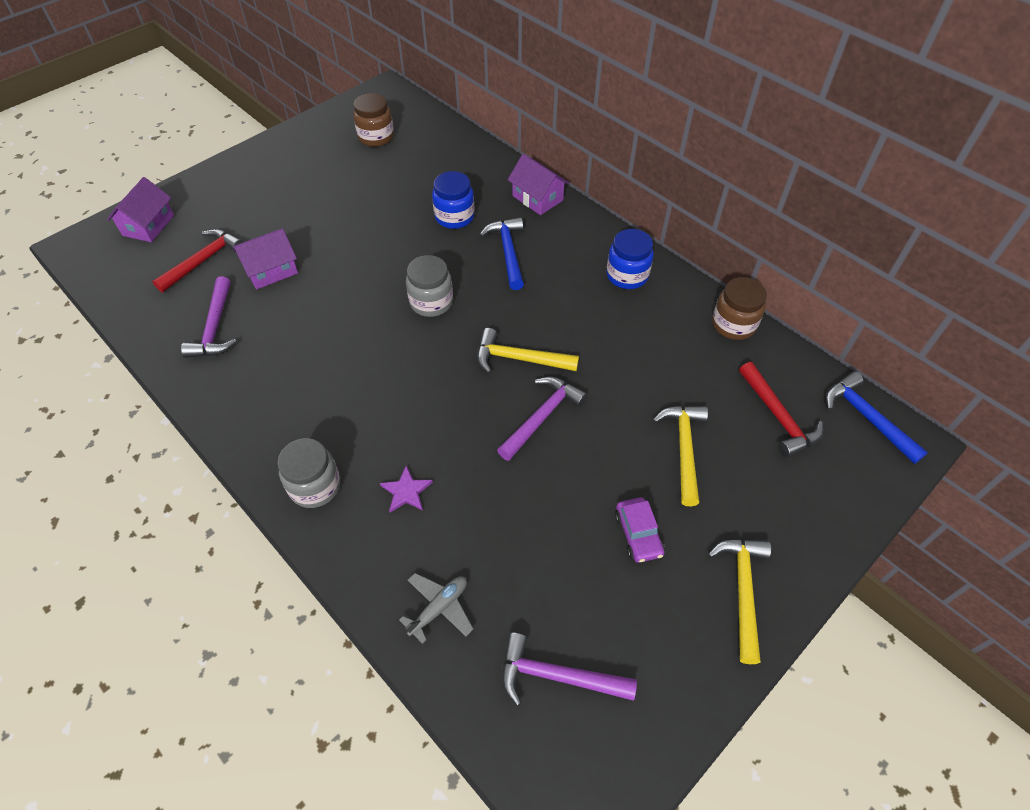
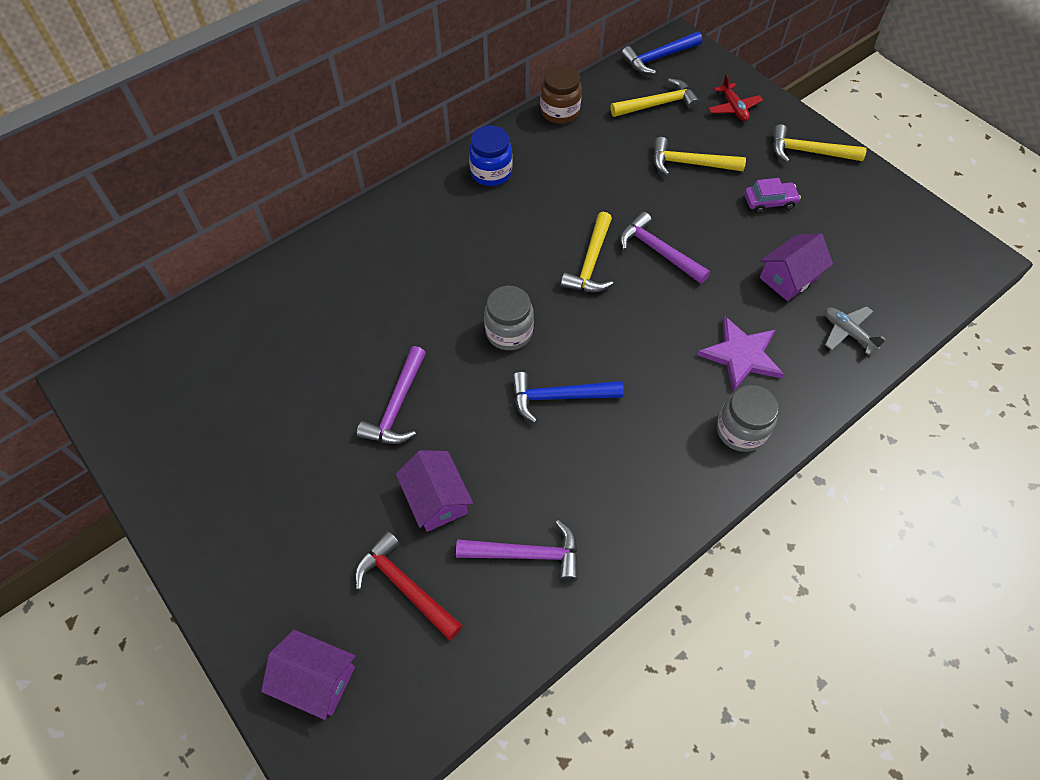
camera: 85 degrees left, 5 degrees up
(376, 137) = (197, 390): brown jar -> none
(406, 491) = (741, 355): purple star -> purple star, size x1.75
(454, 217) = (377, 307): blue jar -> none
(508, 252) = (443, 262): blue hammer -> blue hammer (558, 397)
(537, 198) = (362, 230): purple house -> purple house (789, 277)
(556, 676) = (888, 262): purple hammer -> purple hammer (397, 406)
(778, 417) = (658, 104): red hammer -> yellow hammer
(800, 501) = (733, 108): none -> red plane

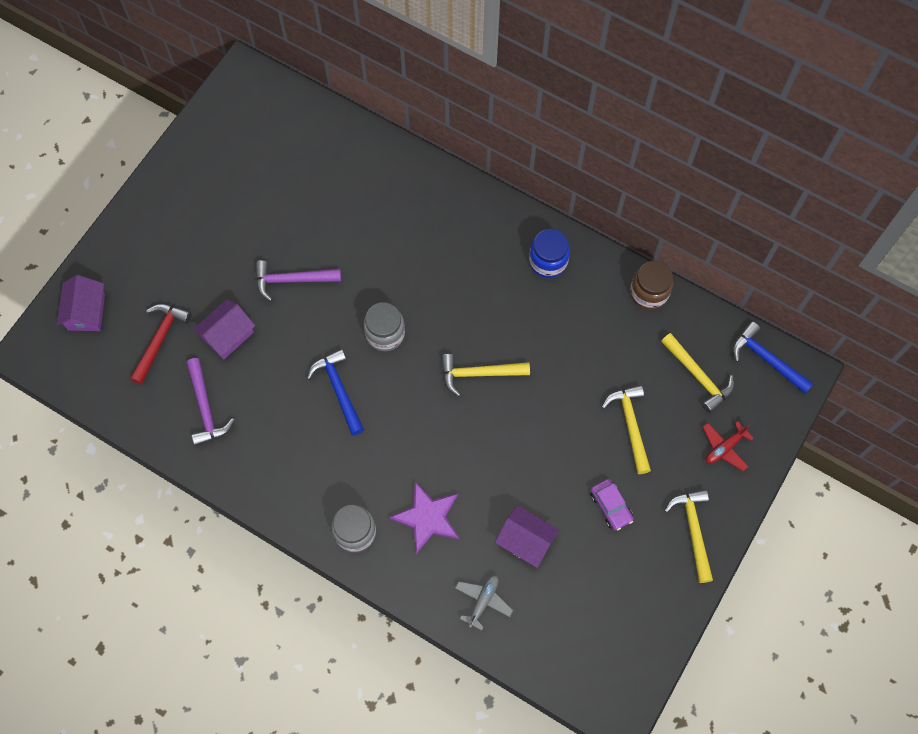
camera: 70 degrees right, 10 degrees up
(658, 251) = (513, 424): purple hammer -> none

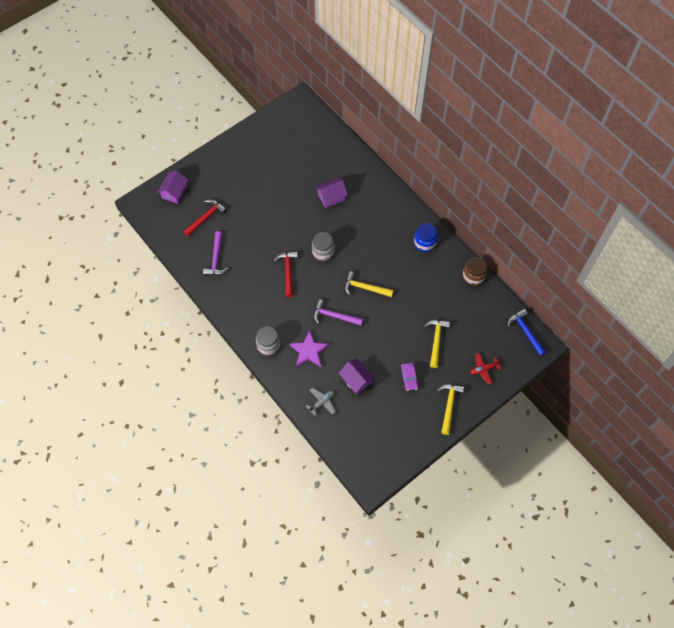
camera: 20 degrees right, 5 degrees down
(228, 335) = (241, 226): purple house -> purple house (331, 197)
(292, 280) = (285, 209): purple hammer -> purple hammer (334, 316)
(338, 389) = (288, 272): blue hammer -> red hammer
(698, 376) = (483, 328): yellow hammer -> none

